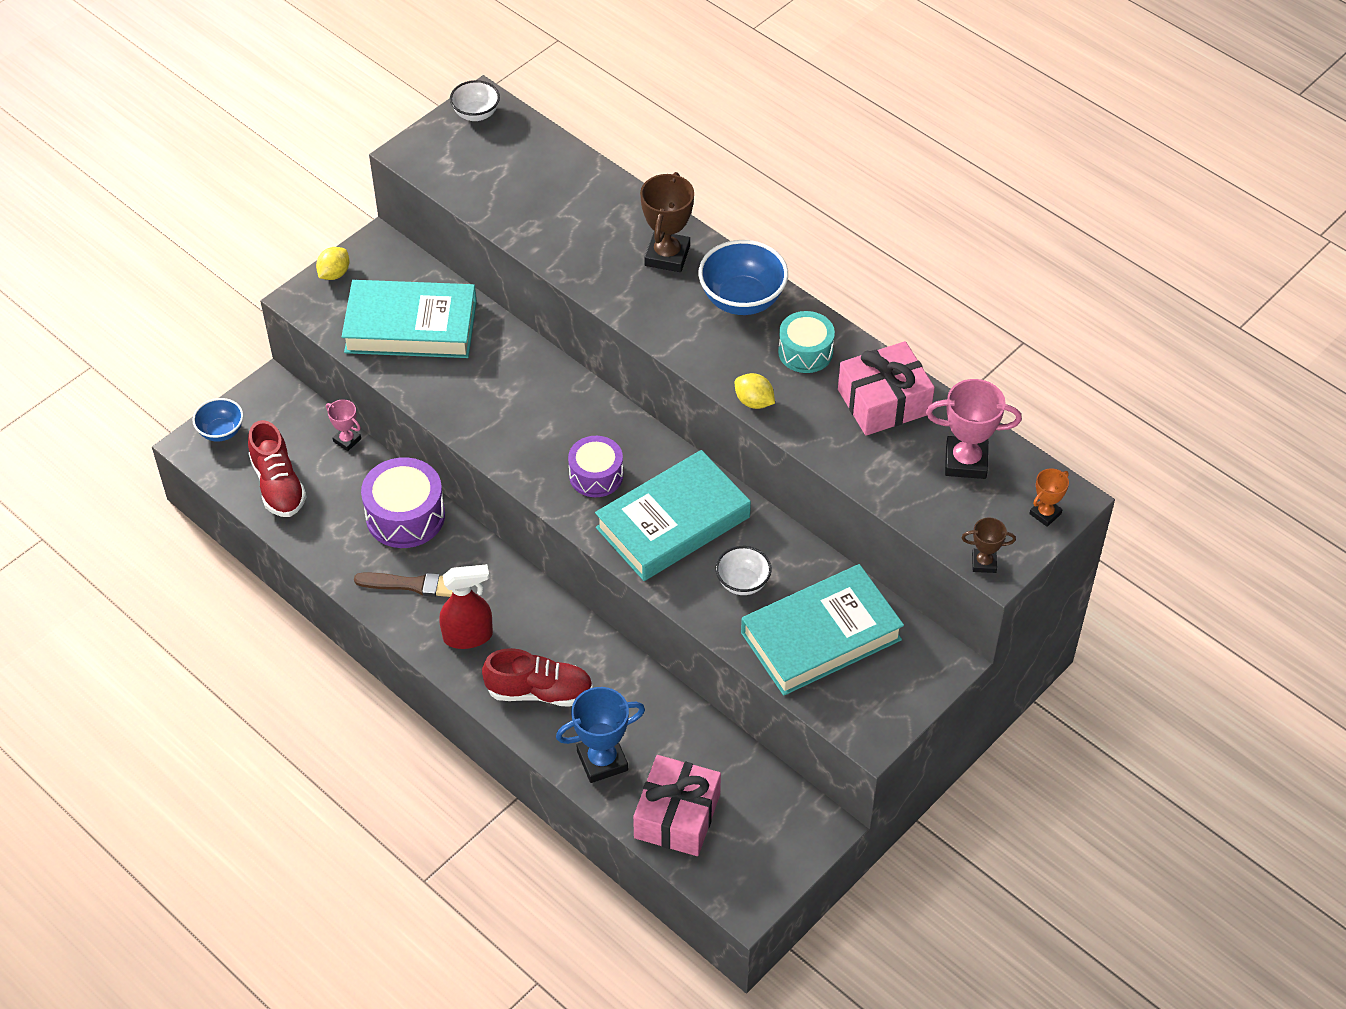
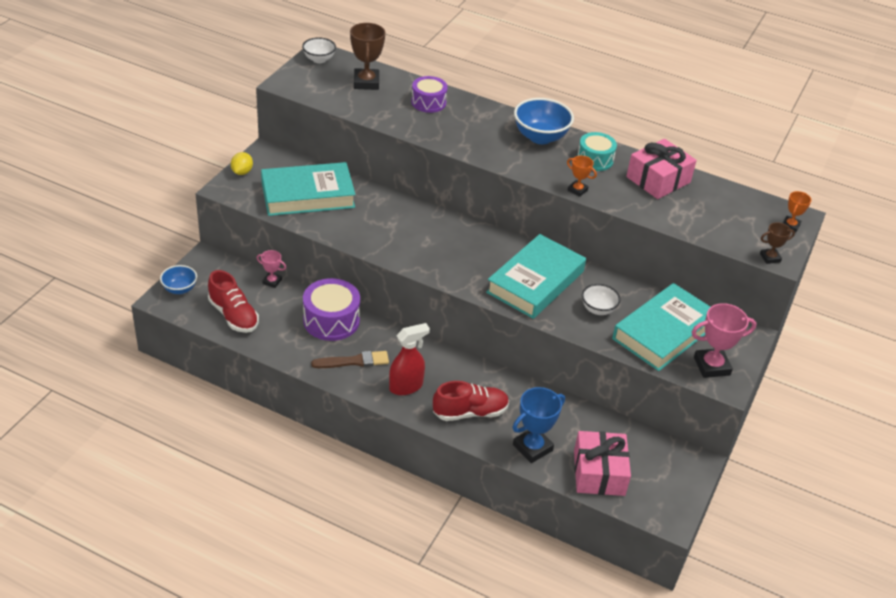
camera: 20 degrees left, 10 degrees down
(596, 475) = (472, 262): purple drum -> purple drum (428, 102)
(667, 256) = (480, 119): brown trophy -> brown trophy (366, 82)
(754, 402) = (577, 190): yellow lemon -> orange trophy
(966, 461) = (726, 205): pink trophy -> pink trophy (711, 366)

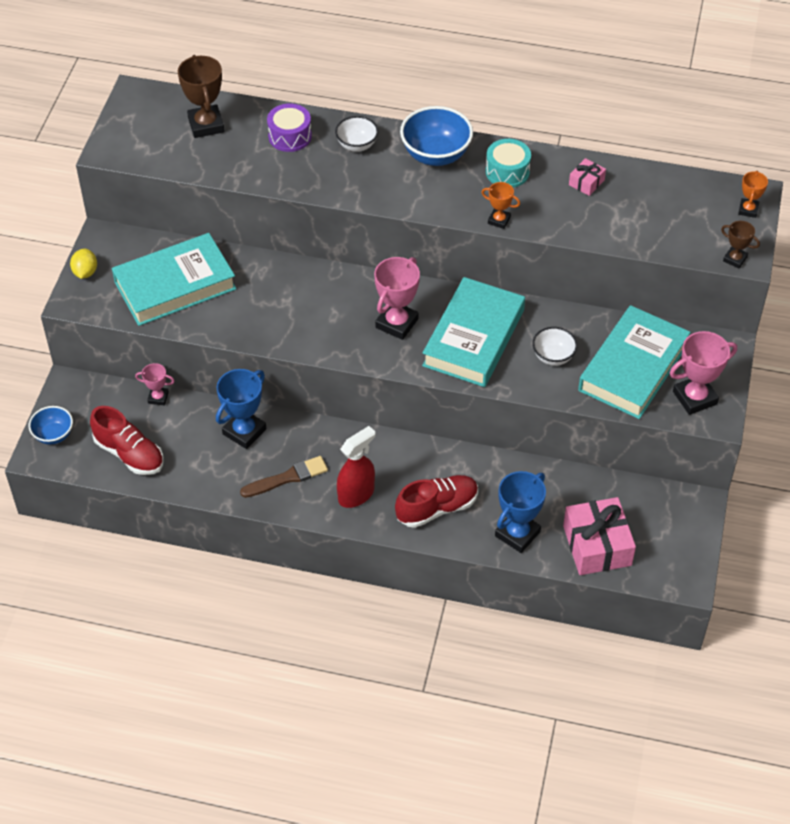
camera: 10 degrees left, 10 degrees up
(319, 59) = (137, 104): white bowl -> white bowl (357, 145)
(331, 320) = (244, 431): purple drum -> blue trophy
(475, 258) = (397, 323): none -> pink trophy
(658, 180) = (586, 182): pink gift -> pink gift, size x0.48
(770, 258) = (735, 259): brown trophy -> brown trophy turned 60 degrees clockwise

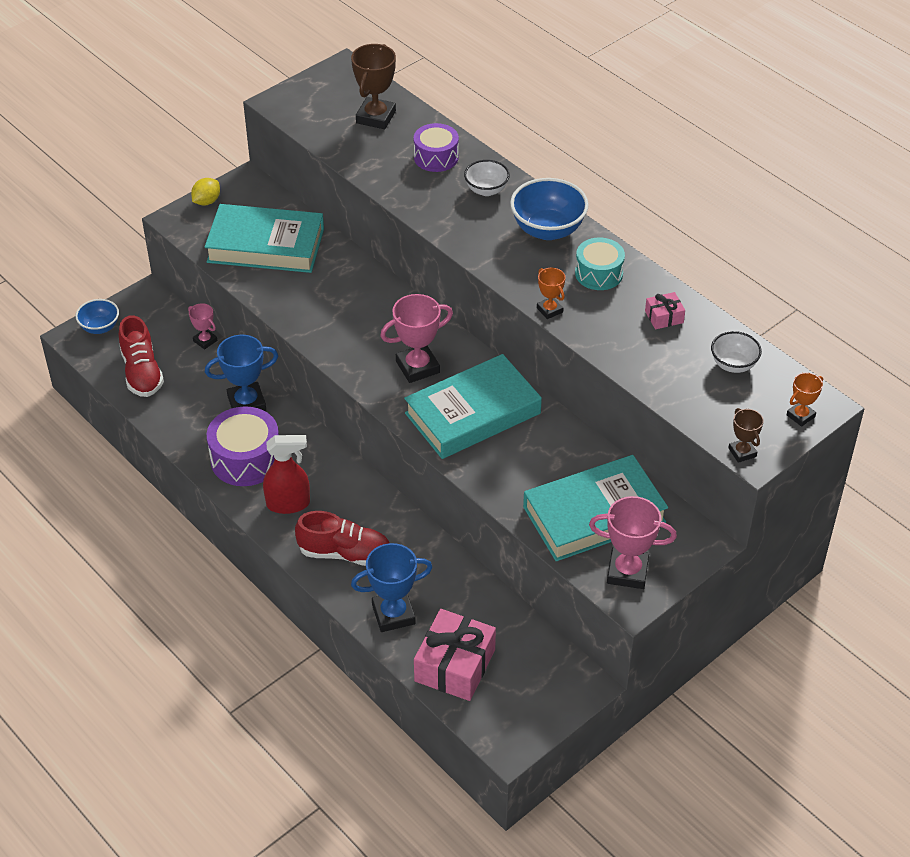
camera: 35 degrees right, 5 degrees down
(287, 478) = (246, 459): brown brush -> purple drum
(553, 356) = (529, 466): white bowl -> white bowl (733, 365)

